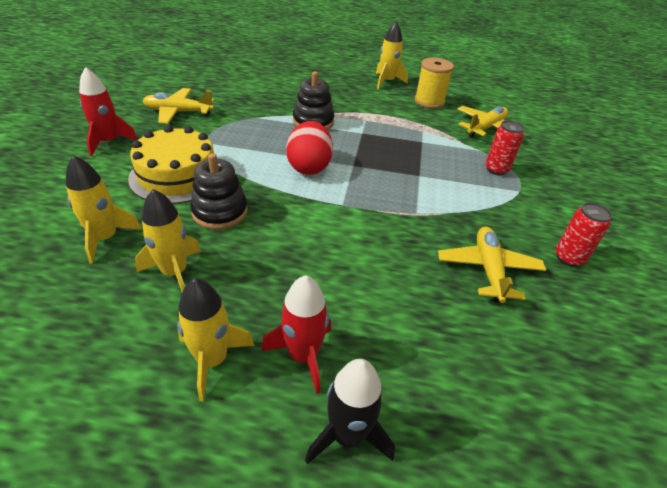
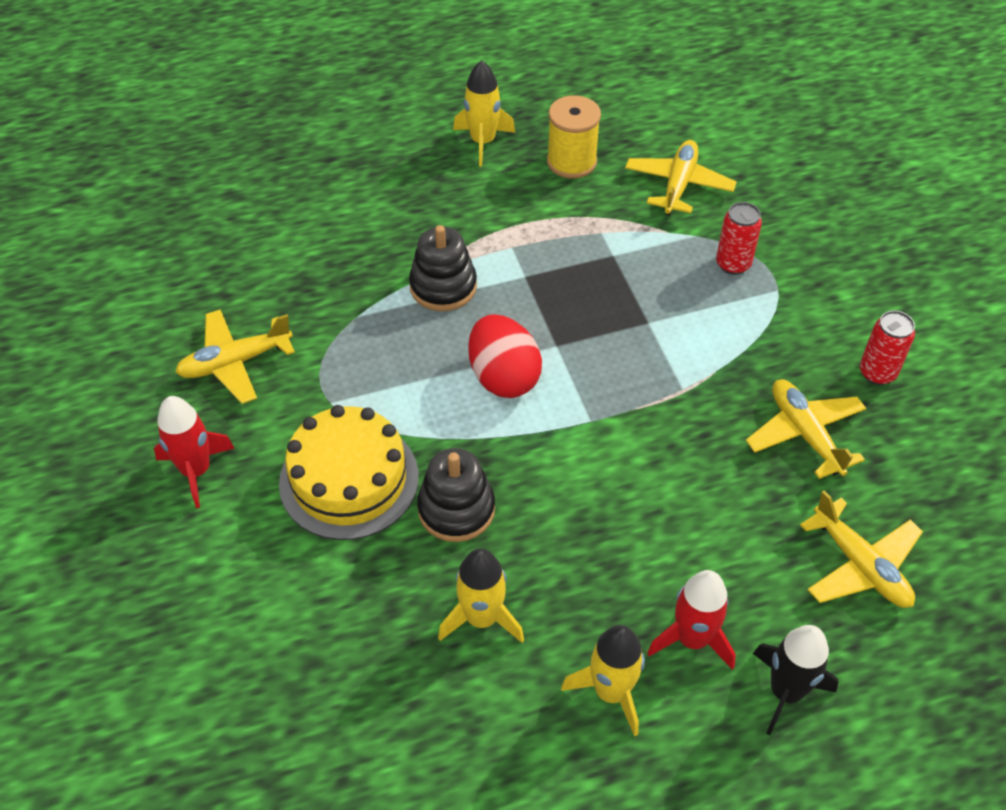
camera: 25 degrees left, 10 degrees up
(105, 238) = (358, 619): yellow rocket -> none
(479, 372) = (860, 565): none -> yellow plane

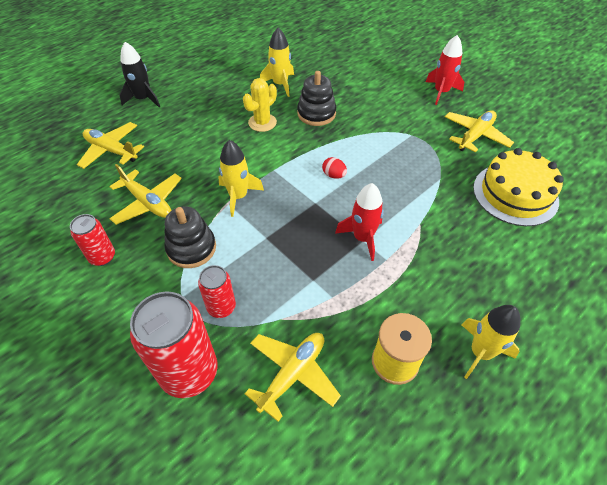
camera: 155 degrees right, 0 degrees up
(349, 479) = (373, 109): yellow cake -> yellow cake (515, 194)
(443, 286) = (407, 214): black stacking toy -> black stacking toy (191, 248)
(503, 377) = (334, 175): red egg -> red egg, size x0.48
(565, 526) = (262, 122): none -> yellow cactus
(611, 692) = (216, 80): yellow rocket -> yellow rocket (238, 196)
(678, 185) = (292, 374): yellow plane -> yellow plane turned 135 degrees counterclockwise
(692, 639) = (188, 103): red rocket -> red rocket (362, 238)
(784, 219) = (189, 372): none -> red can

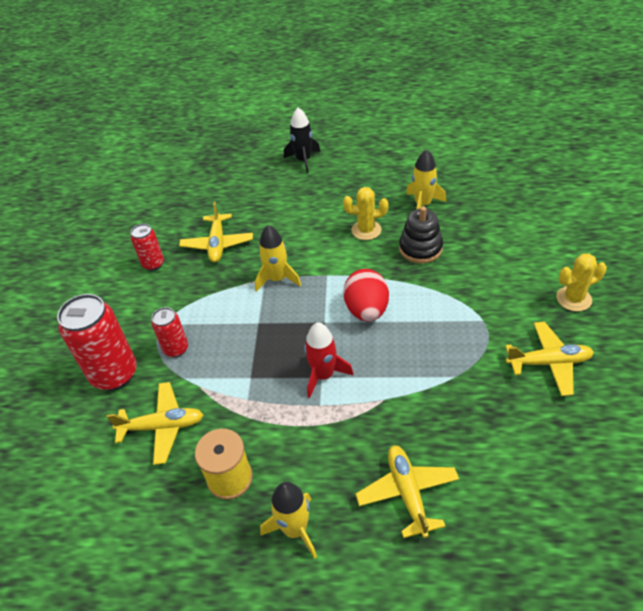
camera: 50 degrees right, 5 degrees down
(111, 150) = (239, 190): yellow plane -> yellow plane (407, 493)
(191, 248) = (205, 295): black stacking toy -> none
(334, 175) = (366, 310): red egg -> red egg, size x2.08
(441, 92) = (573, 299): red rocket -> yellow cactus
(515, 194) = (510, 442): yellow cake -> none

